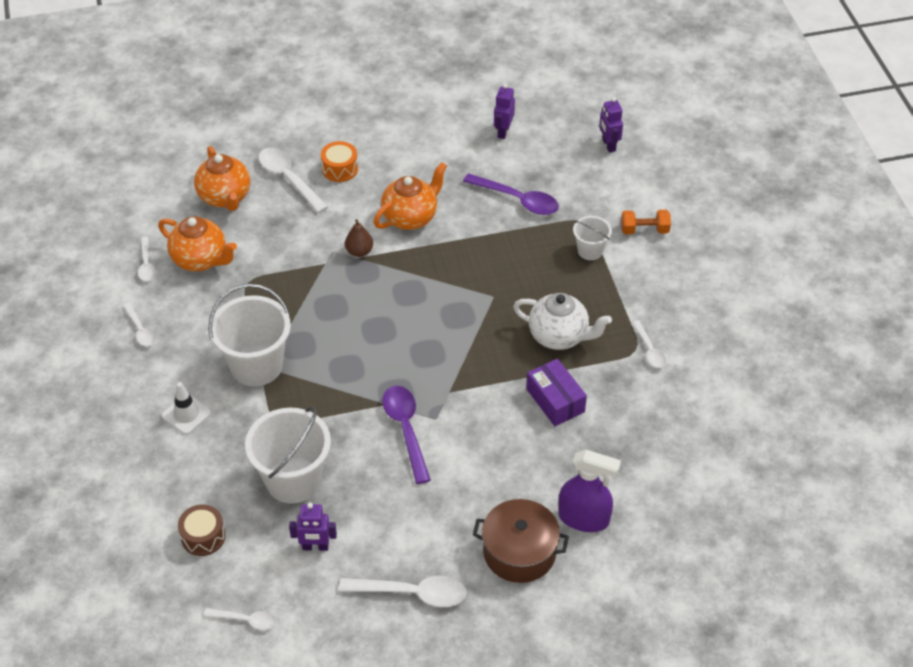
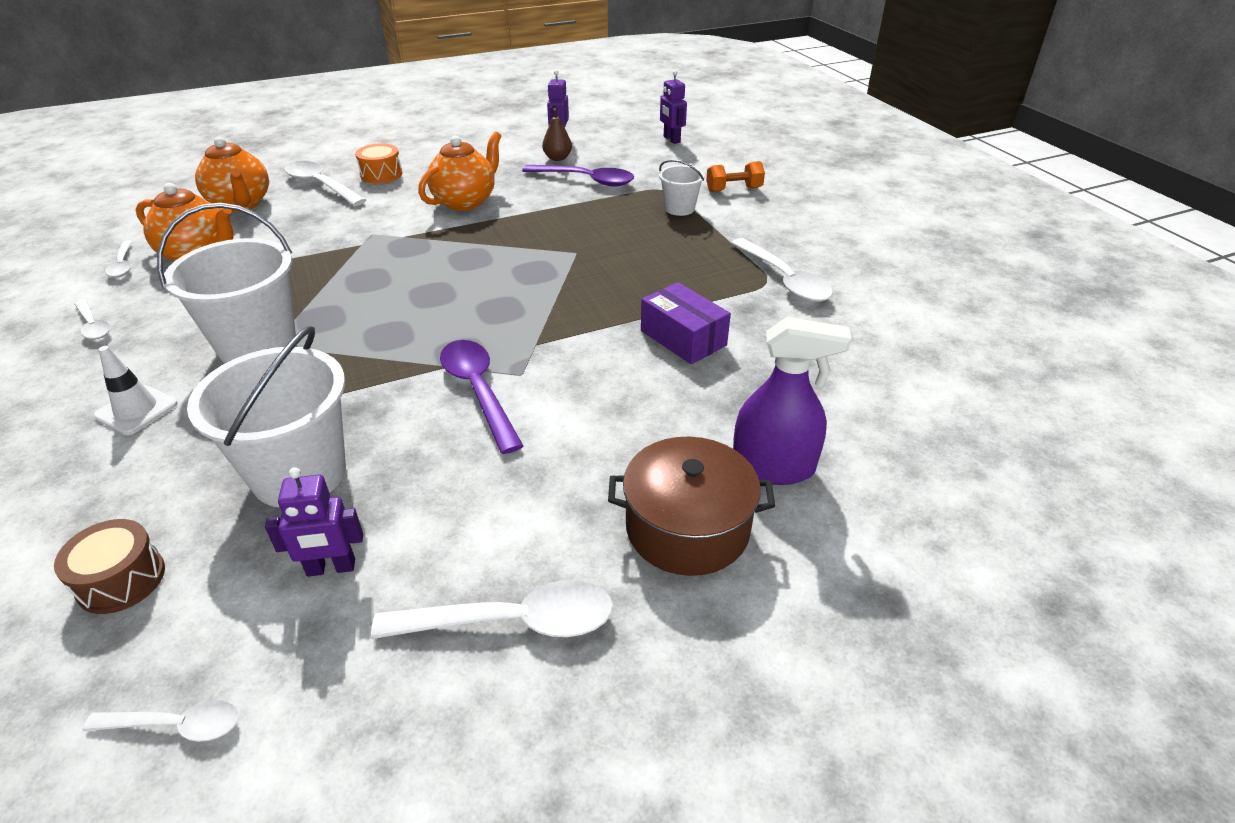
camera: 10 degrees left, 10 degrees down
(359, 251) = (405, 231): brown pear -> brown pear (557, 158)
(559, 336) = (668, 278): white teapot -> none
(649, 350) = (784, 279): white spoon -> white spoon, size x1.72

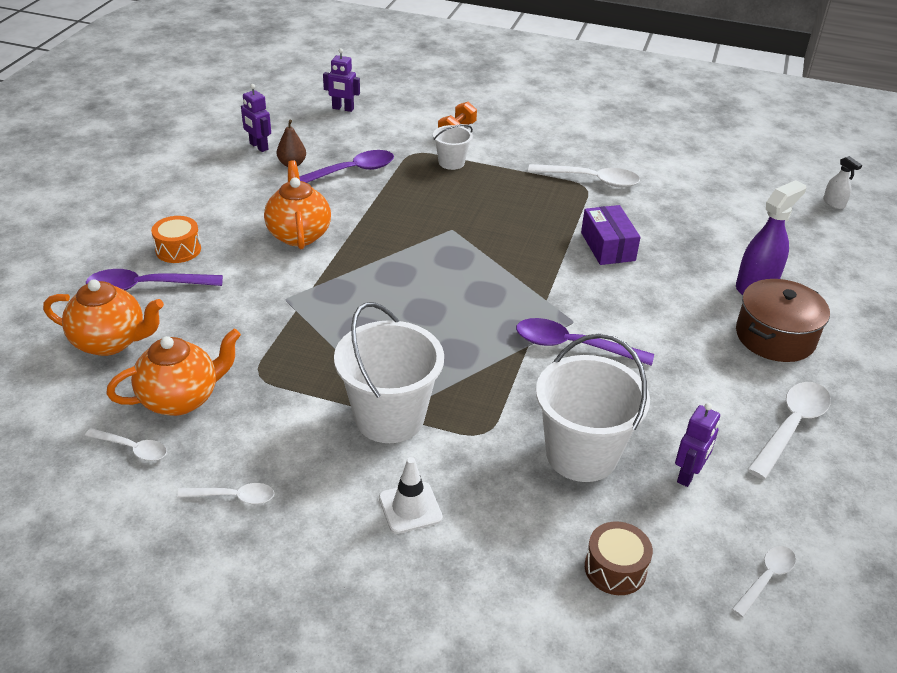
camera: 50 degrees left, 0 degrees up
(321, 185) = (146, 287): white spoon -> purple spoon
(683, 338) = (607, 246): purple box -> purple box turned 75 degrees clockwise
(1073, 457) = (834, 203): none -> white spray bottle

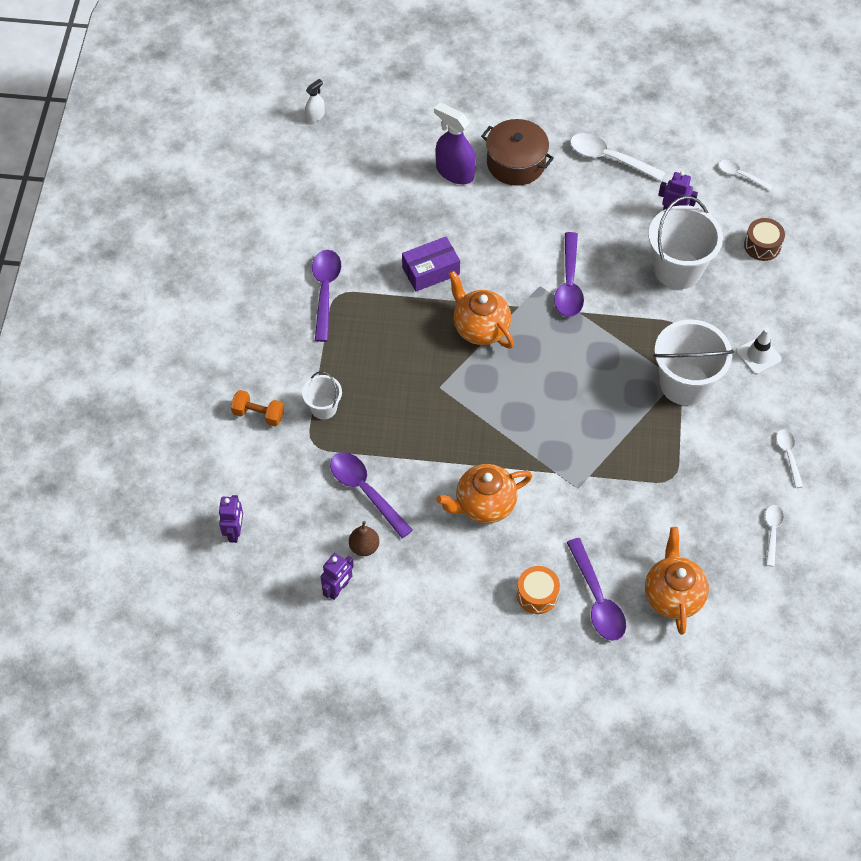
camera: 100 degrees left, 20 degrees up
(181, 399) = (714, 520): orange teapot -> orange teapot (480, 328)
(590, 180) = (325, 291): white spoon -> purple spoon

